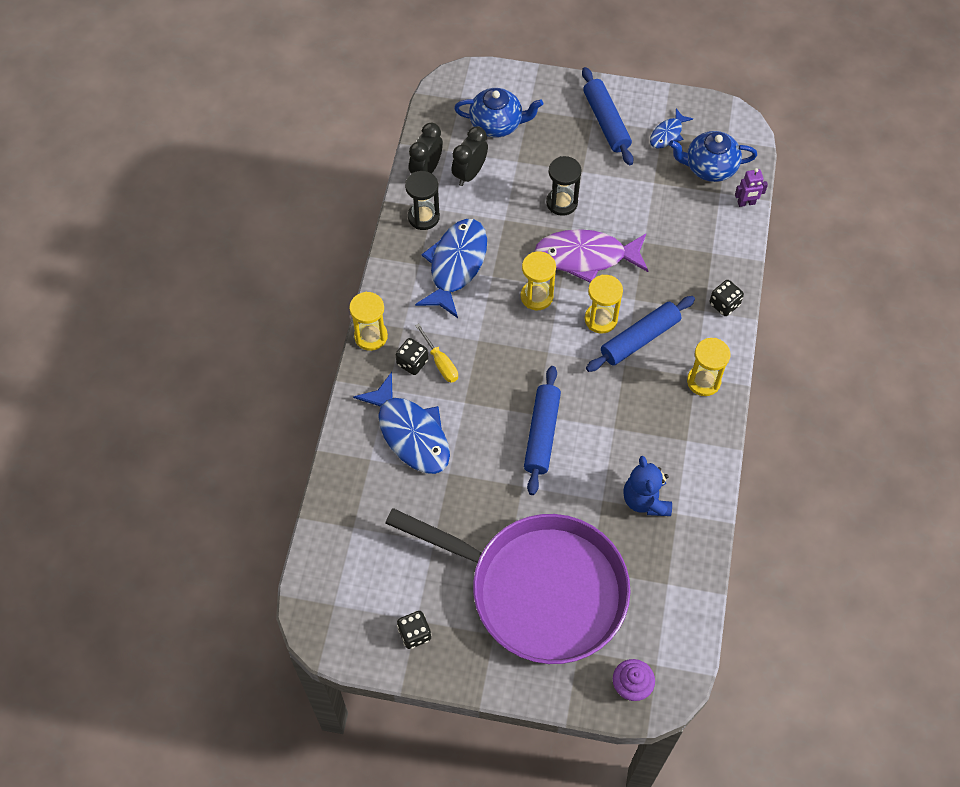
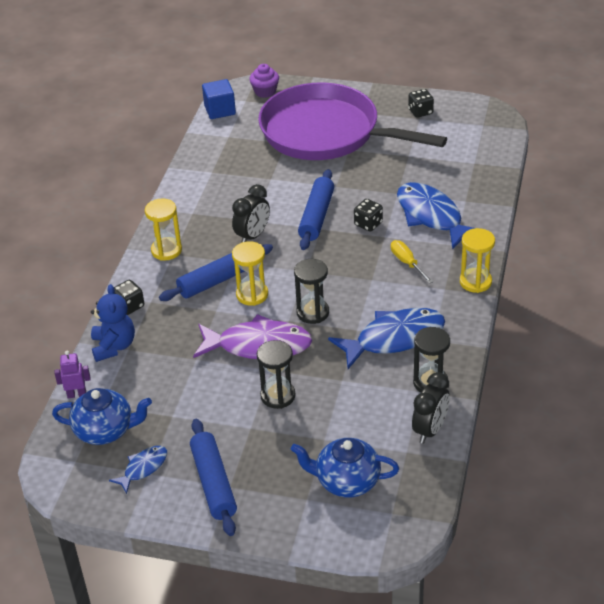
camera: 175 degrees left, 20 degrees down
(412, 362) = (433, 263): black dice -> black dice (368, 224)
(456, 265) = (394, 338): blue fish -> blue fish turned 135 degrees counterclockwise
(469, 173) = (380, 426): black clock -> black clock (253, 236)
(536, 296) = (313, 312): yellow hourglass -> black hourglass
(645, 500) = (235, 179): blue teddy bear -> blue teddy bear (114, 346)
(688, 642) = (220, 110): none -> blue cube

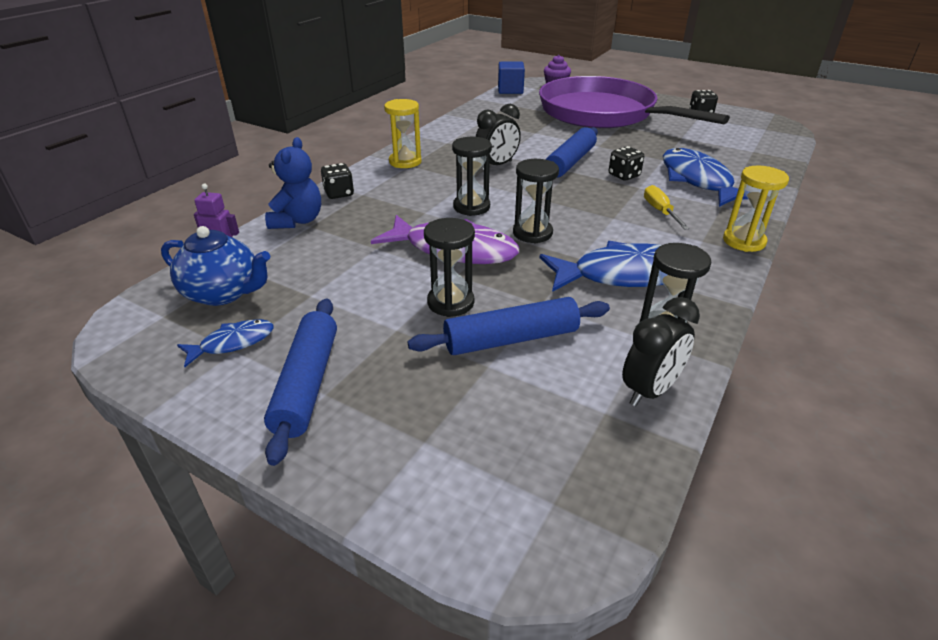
camera: 15 degrees right, 5 degrees down
(217, 280) = (442, 190): blue rolling pin -> blue rolling pin (511, 339)
(252, 295) = (471, 207): yellow hourglass -> black hourglass
(346, 481) = (496, 431): blue teapot -> none

